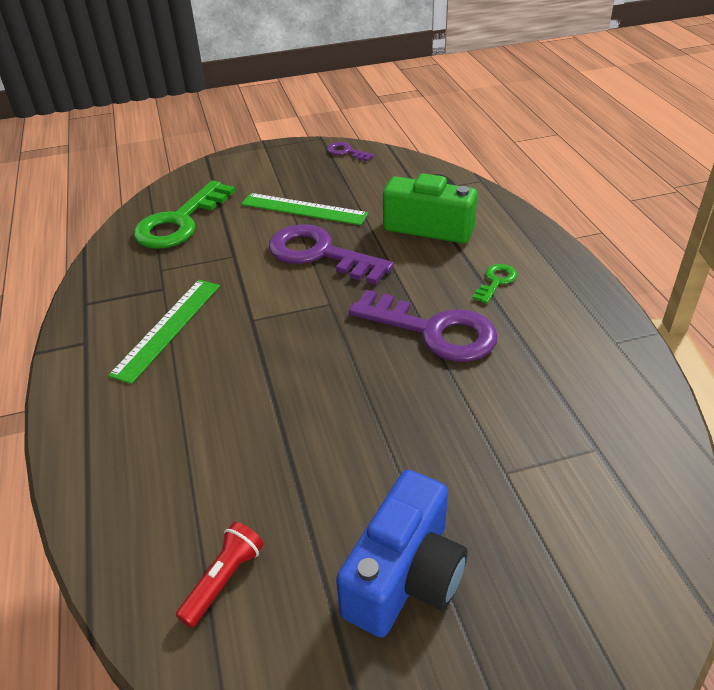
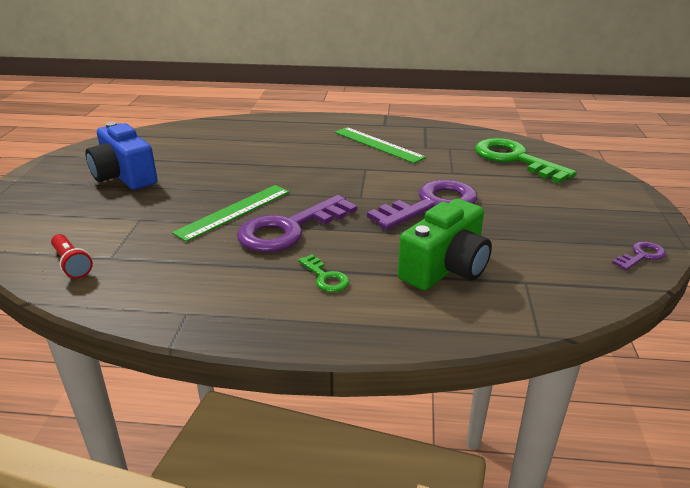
camera: 110 degrees right, 10 degrees down
(223, 580) = (181, 140): red flashlight -> red flashlight (72, 264)
(303, 209) = (513, 210): green ruler -> green ruler (234, 211)

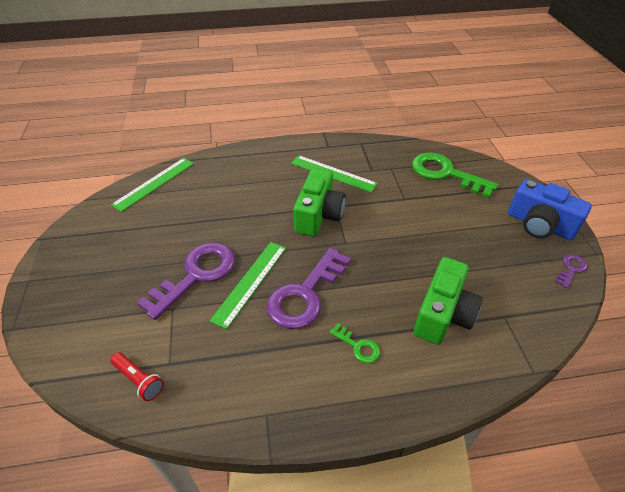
camera: 15 degrees left, 15 degrees up
(124, 176) = (131, 255): blue camera -> blue camera (539, 225)
(180, 131) = (154, 183): none -> green ruler
(342, 173) = (318, 215): none -> green camera
(432, 204) = (404, 241): purple key -> purple key (196, 275)

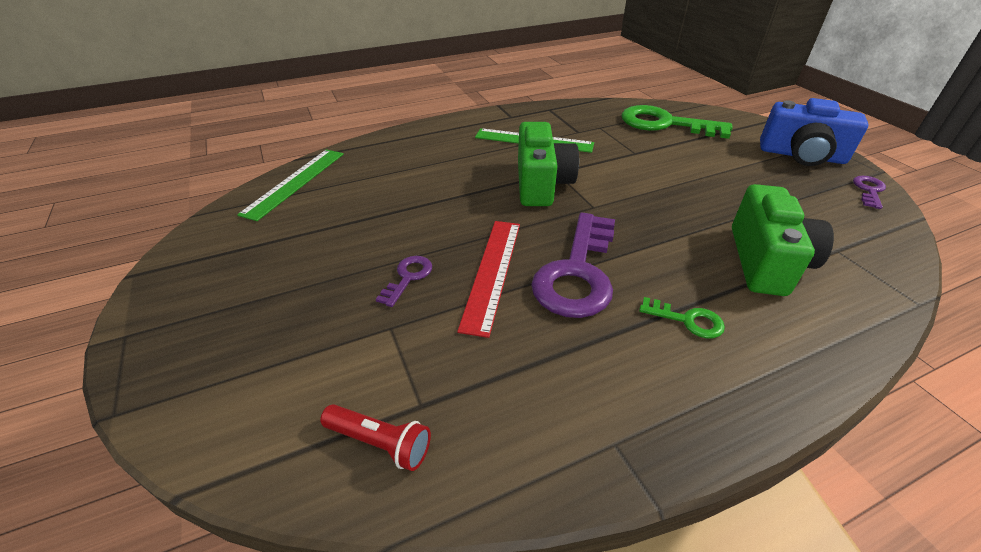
camera: 15 degrees left, 5 degrees down
(196, 275) = (408, 277): purple key -> purple key, size x0.46
(250, 282) = (492, 272): green ruler -> red ruler

